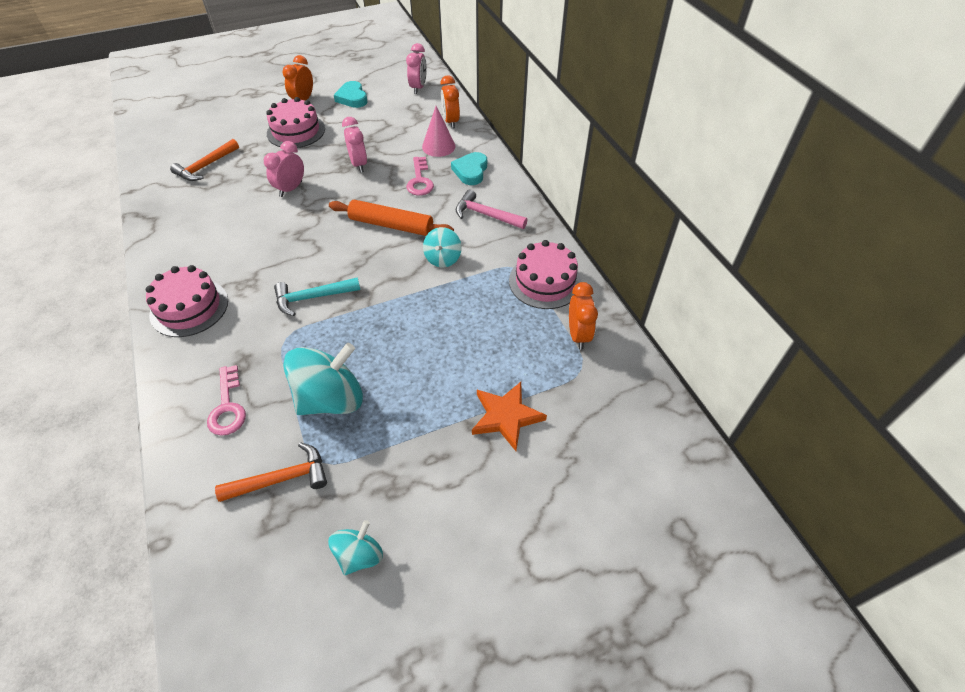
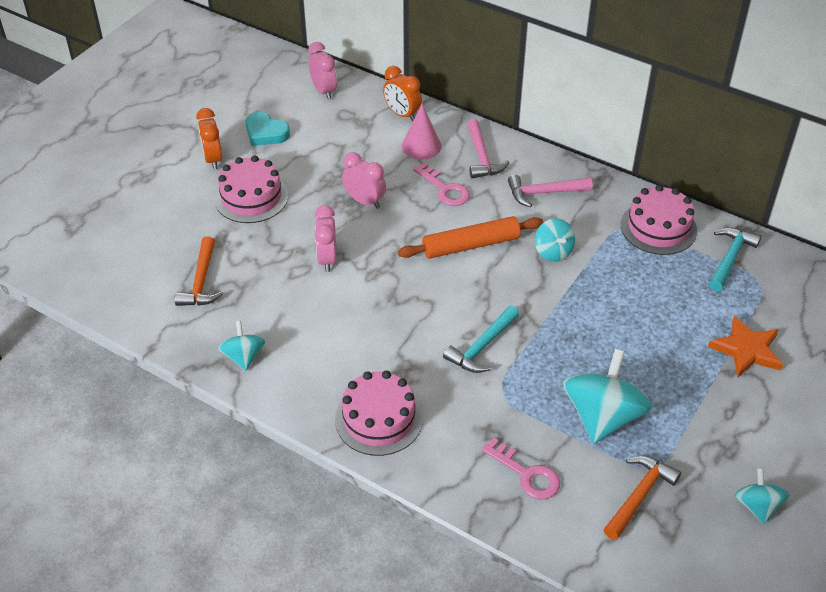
camera: 35 degrees left, 5 degrees down
(169, 223) = (243, 357): none -> turquoise spinning top
(471, 171) = (482, 157): turquoise heart -> pink hammer
(578, 335) = (730, 258): orange clock -> turquoise hammer

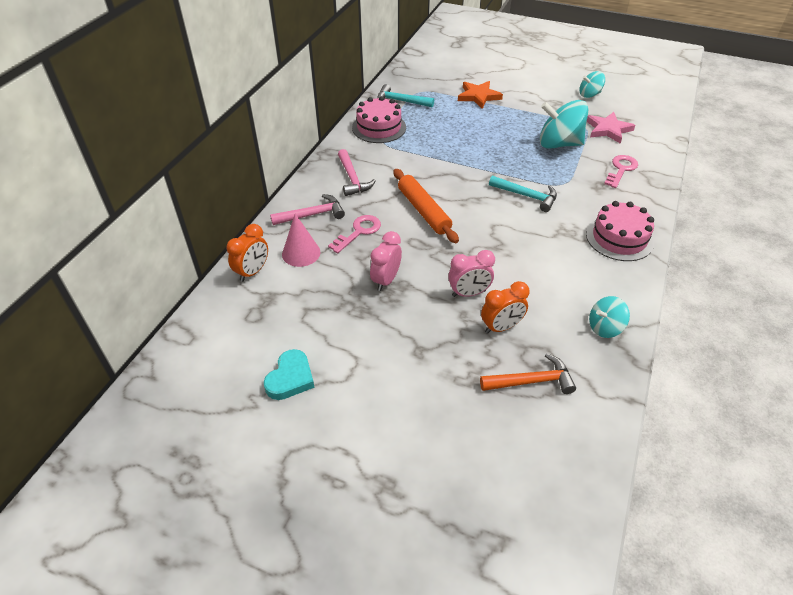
camera: 100 degrees left, 0 degrees up
(213, 159) = (343, 419): orange clock -> orange clock (501, 327)
(251, 197) = (399, 368): pink cake -> none
(324, 91) = (212, 340): pink clock -> none
(553, 252) = (418, 170): turquoise spinning top -> none
(639, 495) = (608, 129): orange hammer -> pink star

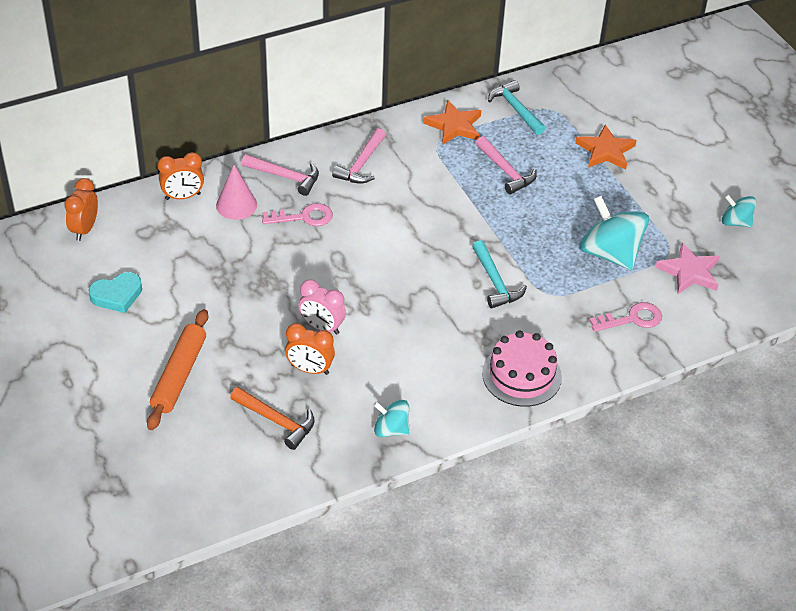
camera: 40 degrees right, 0 degrees up
(199, 346) = (85, 229): none -> orange clock
(379, 127) = (454, 126): pink cake -> orange star
(386, 280) = (272, 272): pink clock -> none
(424, 211) = (382, 234): orange rolling pin -> orange rolling pin (179, 375)
(443, 135) = (506, 171): none -> pink hammer

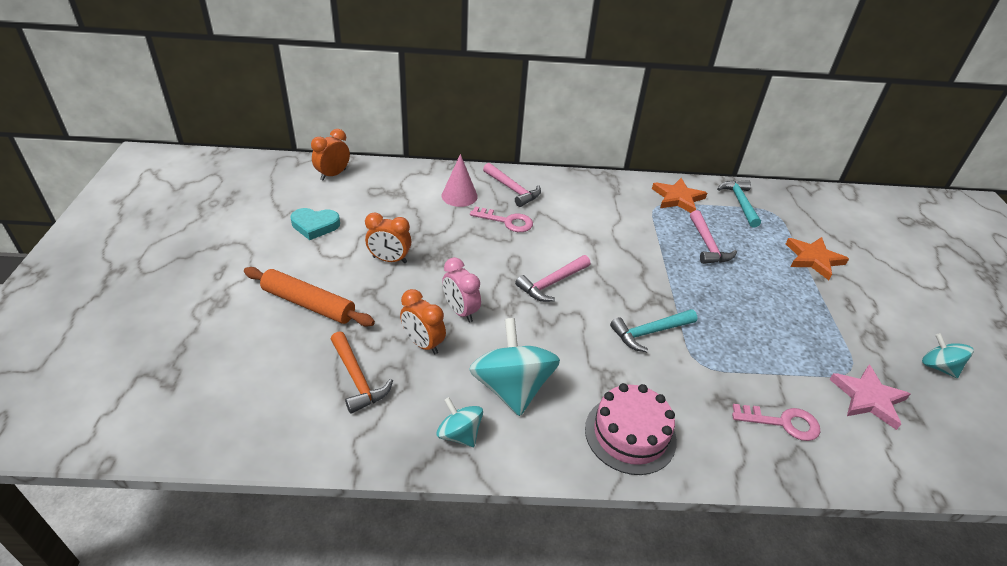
camera: 25 degrees right, 5 degrees down
(179, 375) = (308, 304): orange rolling pin -> orange rolling pin turned 75 degrees clockwise
(183, 196) = (423, 177): orange clock -> orange clock (389, 260)
(361, 164) = (581, 200): pink hammer -> pink hammer (551, 283)
(495, 282) = (649, 332): turquoise hammer -> turquoise hammer turned 60 degrees clockwise
(610, 253) = (783, 348): turquoise spinning top -> turquoise spinning top (512, 388)

